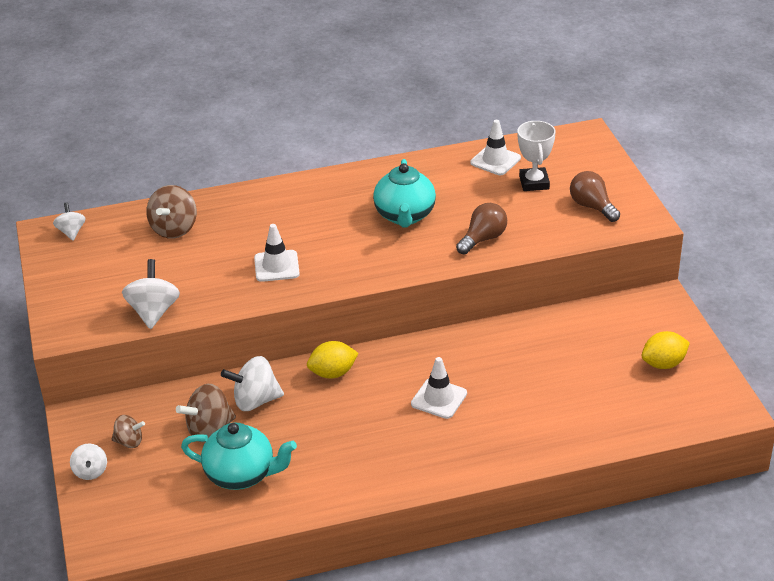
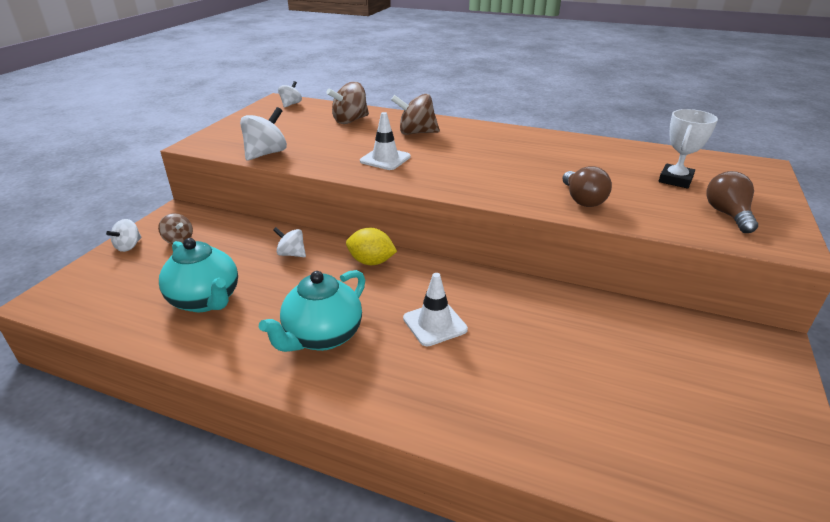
camera: 35 degrees right, 5 degrees down
(209, 430) = (234, 258): brown spinning top -> brown spinning top (416, 133)
(255, 401) = (291, 254): white spinning top -> white spinning top, size x0.61
(405, 216) = (526, 164): turquoise teapot -> turquoise teapot (322, 336)
(483, 239) = (582, 200): brown light bulb -> brown light bulb turned 90 degrees clockwise
(495, 160) = (649, 156): white traffic cone -> none
(663, 364) = (730, 415): yellow lemon -> none

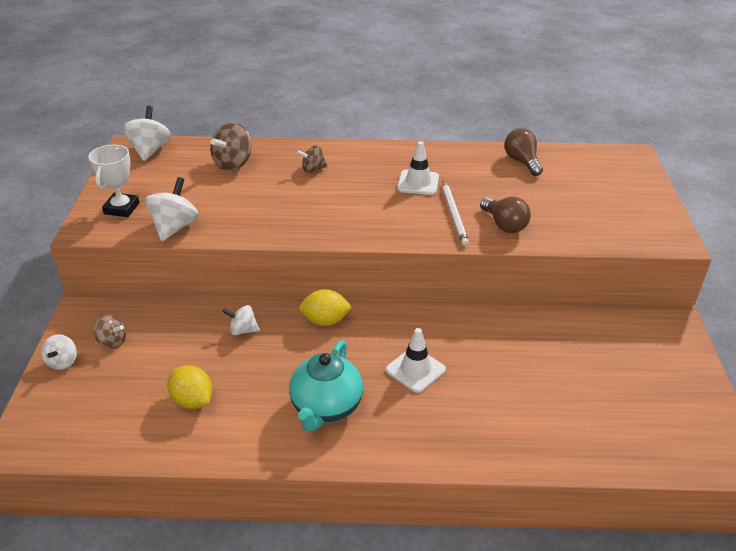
camera: 20 degrees left, 5 degrees up
(206, 300) = (192, 400): turquoise teapot -> yellow lemon
(291, 104) = (150, 150): white spinning top -> white spinning top, size x1.65
(385, 159) = (303, 211): white traffic cone -> white traffic cone (418, 183)
(416, 133) = (313, 169): brown spinning top -> brown spinning top, size x0.61
(531, 184) = (454, 215): none -> white pencil
(675, 180) = (570, 186): white trophy -> white trophy (121, 208)
(727, 214) = (621, 217): brown light bulb -> brown light bulb (522, 162)

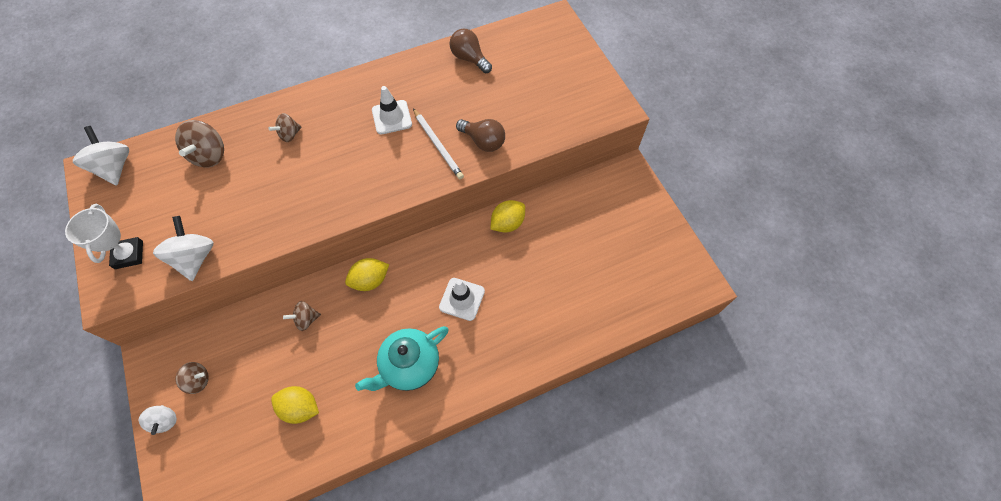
camera: 25 degrees left, 25 degrees up
(243, 330) = (306, 319): white spinning top -> brown spinning top
(326, 407) = (409, 365): turquoise teapot -> turquoise teapot turned 60 degrees clockwise
(501, 322) = (507, 223): none -> yellow lemon

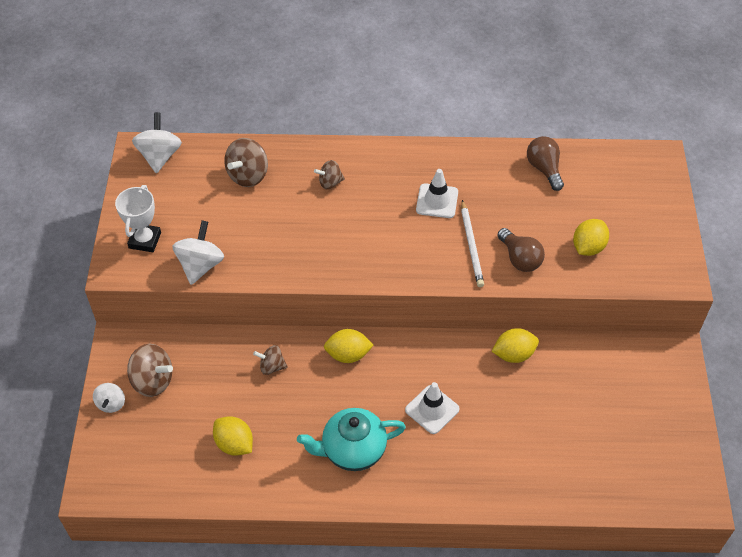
camera: 25 degrees right, 10 degrees down
(198, 380) = (152, 381): brown spinning top -> brown spinning top, size x1.65
(534, 111) = (588, 247): none -> yellow lemon

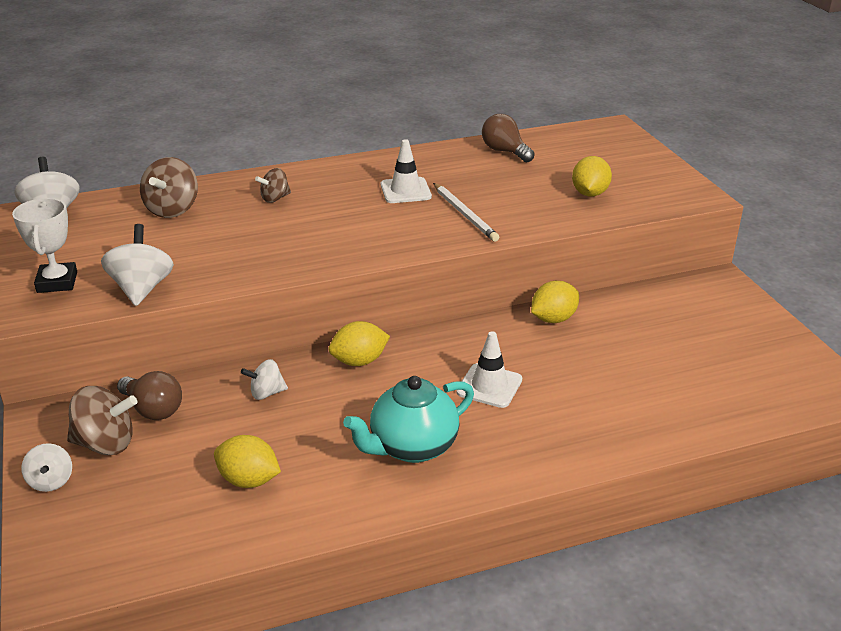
camera: 20 degrees left, 20 degrees down
(272, 366) = (266, 393): brown spinning top -> white spinning top
(520, 259) = (524, 214): brown light bulb -> brown light bulb (153, 409)

